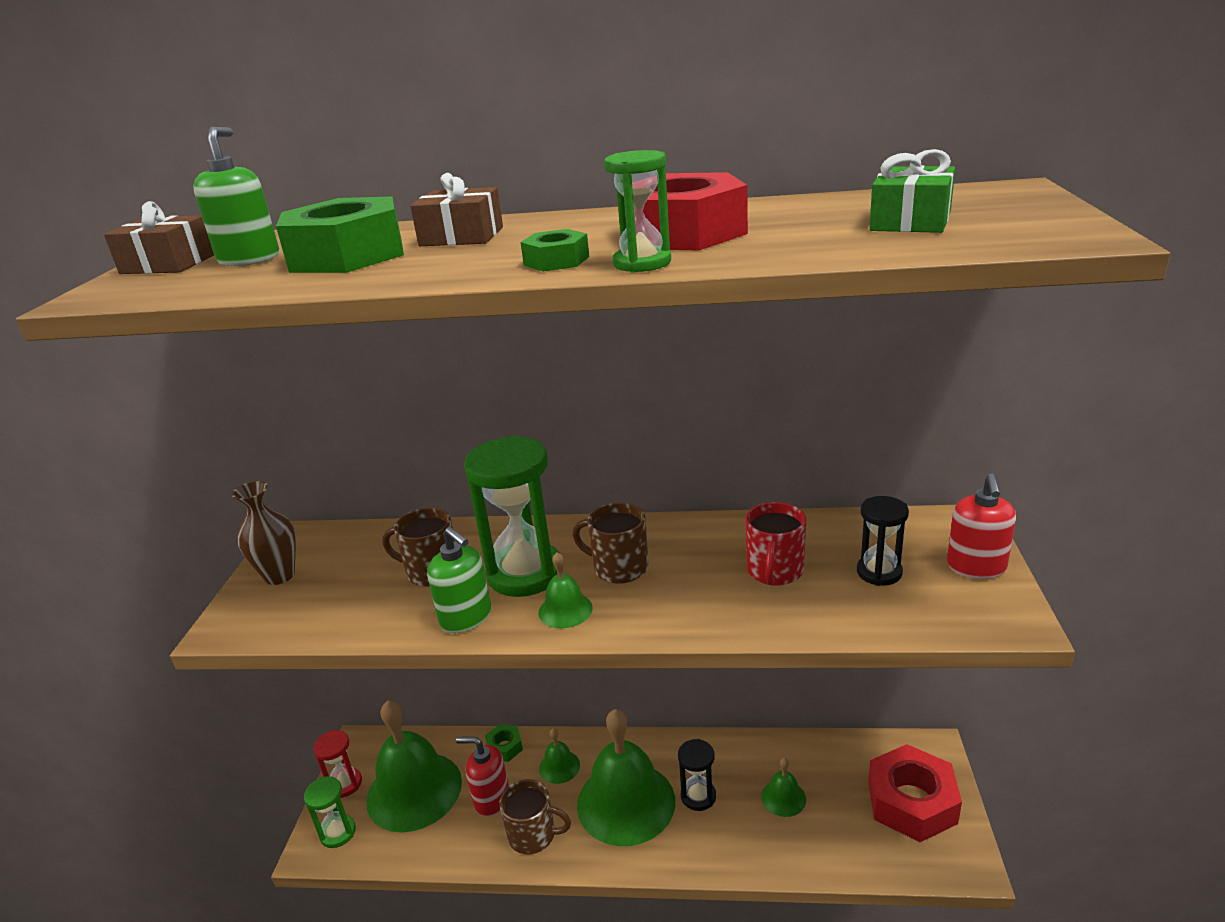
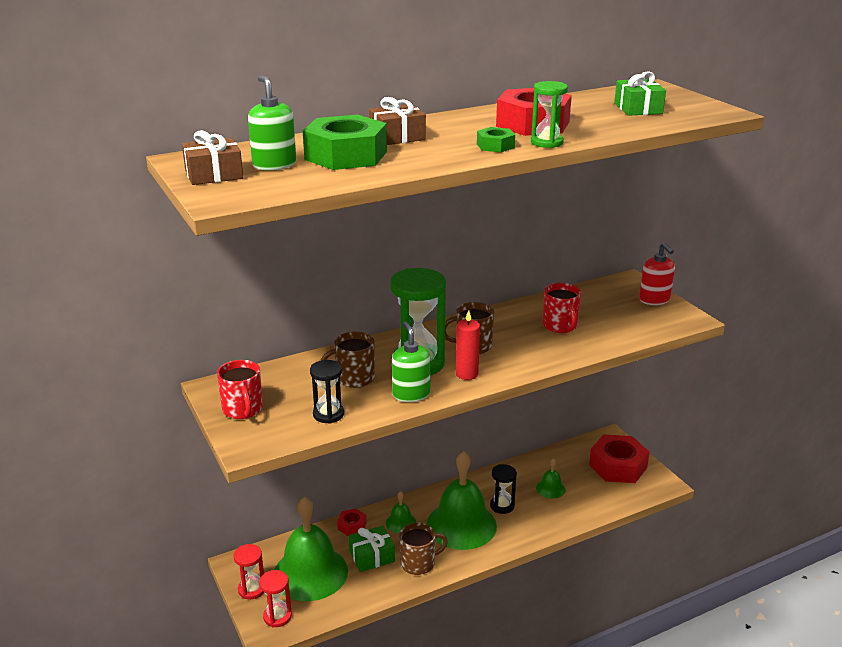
camera: 35 degrees left, 0 degrees up
(280, 575) = (243, 409): brown vase -> red mug
(338, 833) = (277, 616): green hourglass -> red hourglass
(466, 618) = (411, 394): green soap dispenser -> green soap dispenser turned 120 degrees counterclockwise
(491, 799) = (371, 556): red soap dispenser -> green gift
(504, 747) = (352, 526): green nut -> red nut
(565, 610) = (466, 374): green bell -> red candle
(879, 572) = (612, 313): black hourglass -> black hourglass (328, 414)

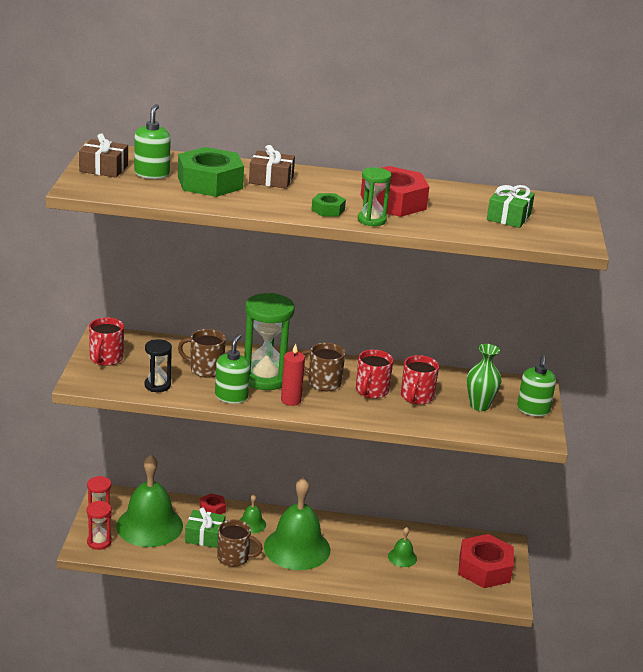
camera: 30 degrees right, 0 degrees up
(502, 506) = (346, 550): black hourglass -> none
(519, 336) = (371, 391): none -> red mug
(614, 313) = (479, 406): none -> green vase
(654, 300) = (533, 410): red soap dispenser -> green soap dispenser

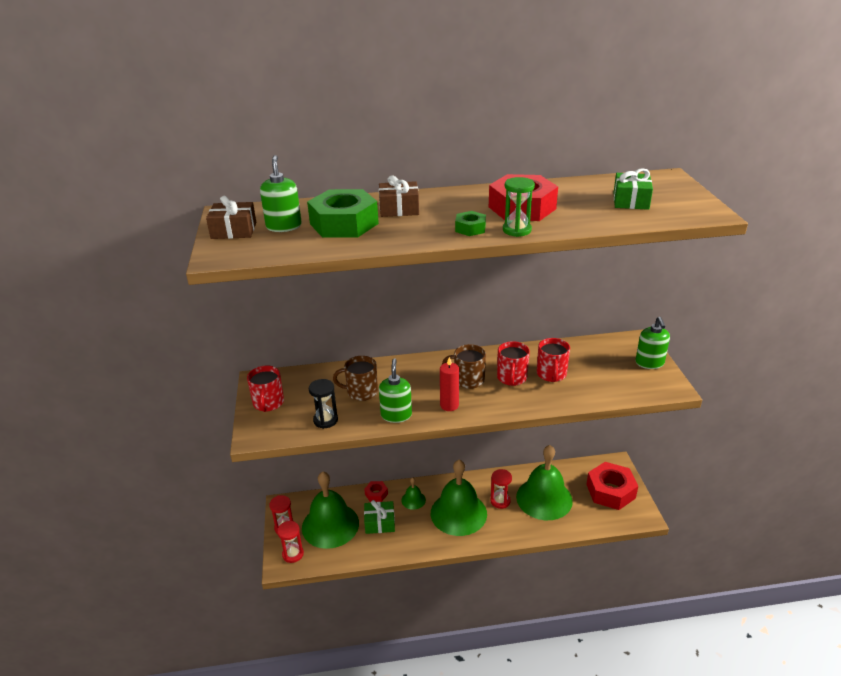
camera: 10 degrees left, 5 degrees up
(234, 558) = (411, 537): brown mug -> none
(265, 378) = (417, 388): green hourglass -> none
(350, 548) = (500, 501): none -> red hourglass
(402, 557) = (544, 498): green bell -> green bell, size x2.27
(479, 406) = (606, 370): green vase -> none

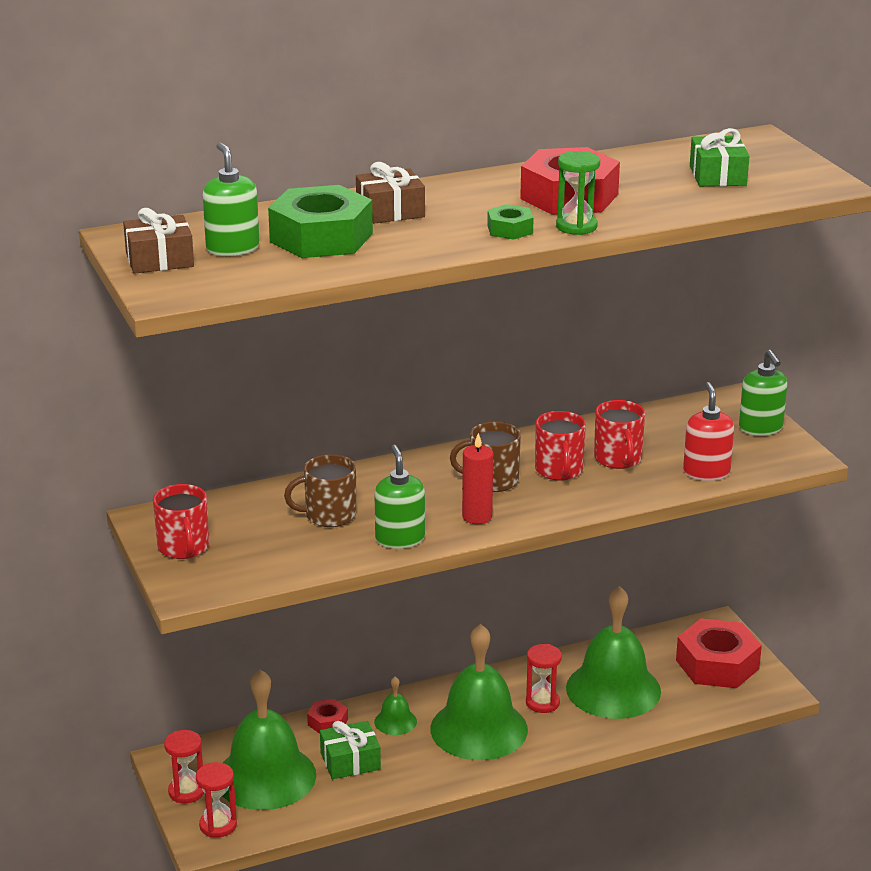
camera: 15 degrees left, 5 degrees down
(325, 420) = (290, 558): black hourglass -> none
(605, 391) = (706, 472): none -> red soap dispenser

